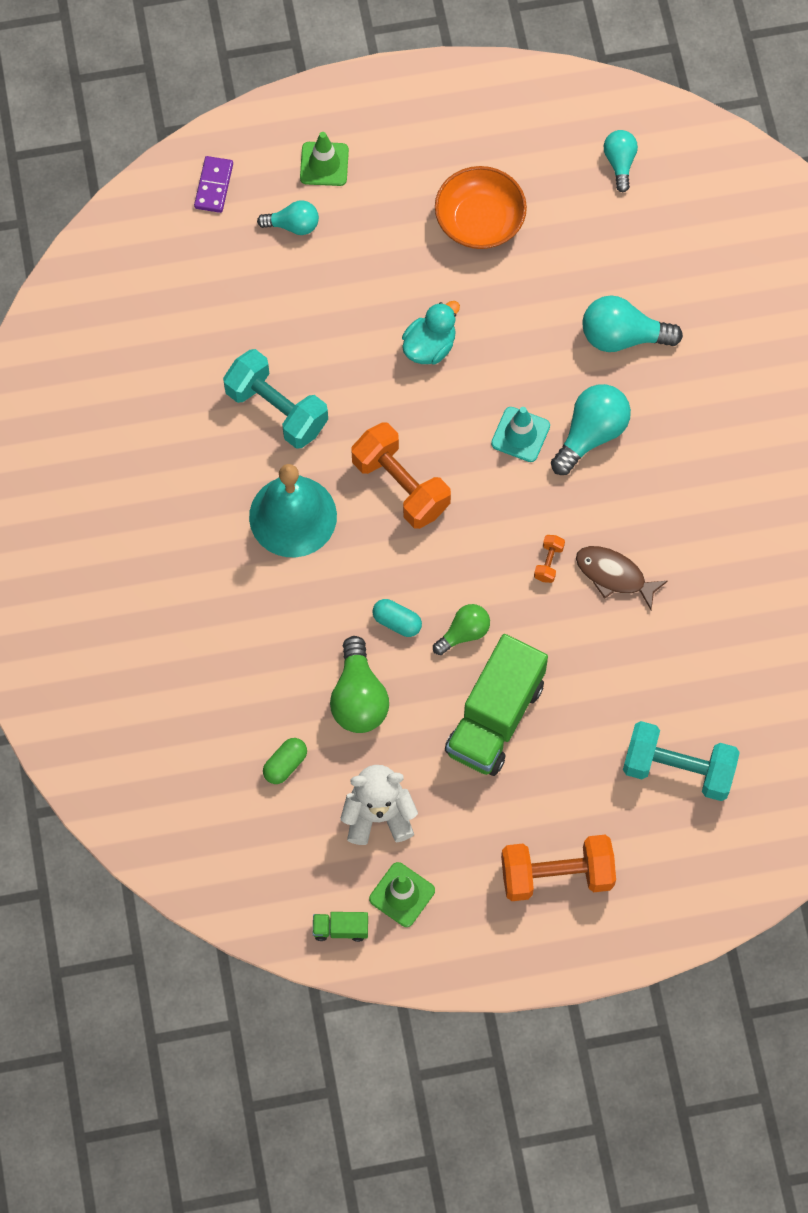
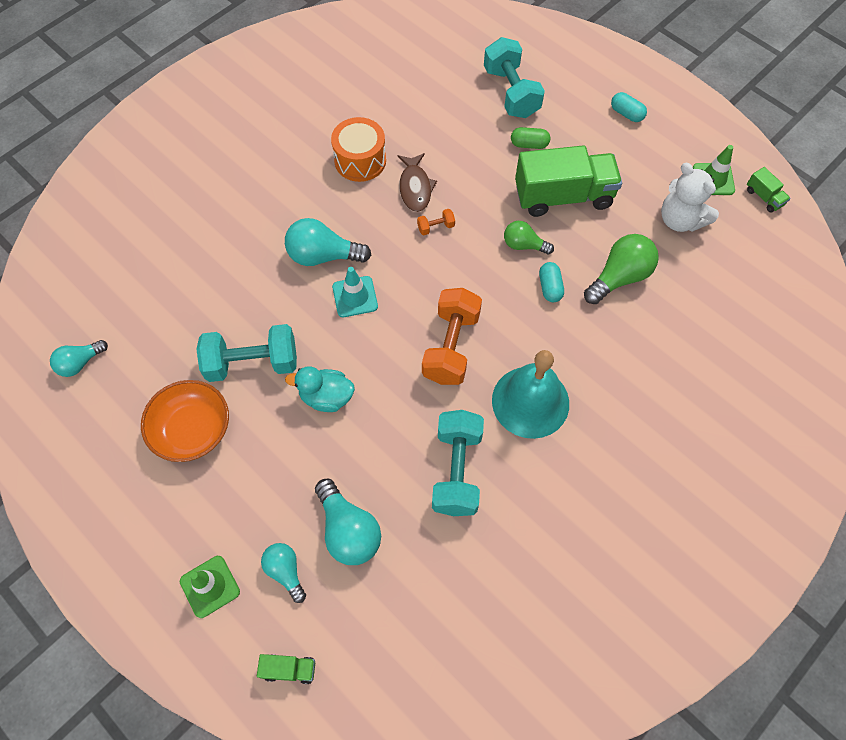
camera: 125 degrees left, 5 degrees down
(213, 186) = (289, 669): purple domino -> green truck
(285, 764) = (700, 291): green capsule -> green capsule (529, 144)
(512, 304) = (252, 363): none -> turquoise dumbbell
(556, 875) = (626, 114): orange dumbbell -> turquoise capsule
(622, 336) = (232, 279): turquoise light bulb -> turquoise light bulb (348, 530)
(691, 543) = (360, 160): none -> orange drum

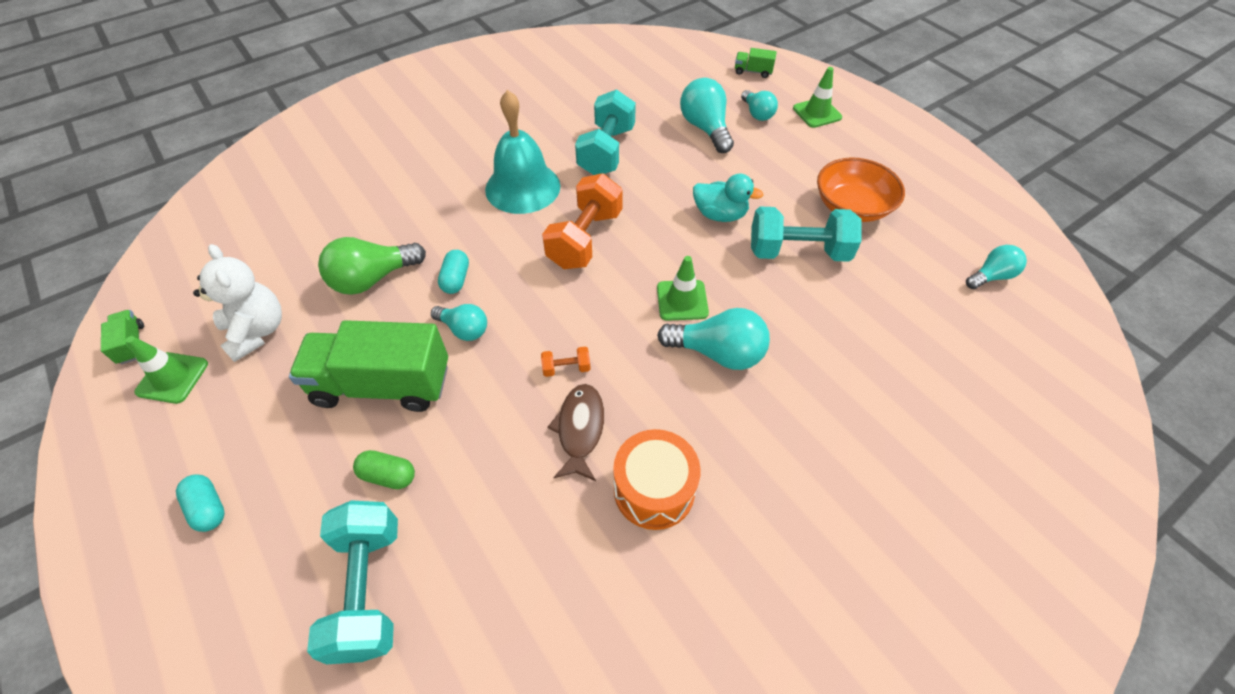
camera: 170 degrees left, 10 degrees down
(355, 297) = (682, 300): turquoise traffic cone -> green traffic cone
(523, 245) = (464, 329): green light bulb -> turquoise light bulb

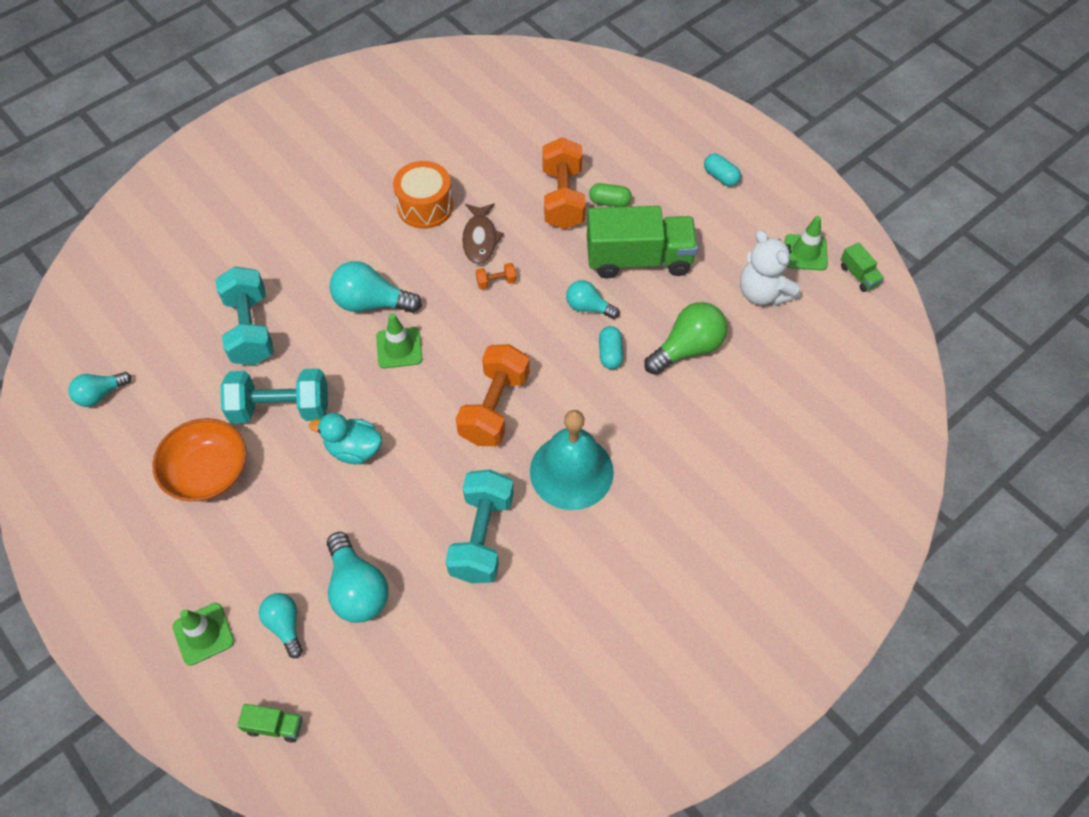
camera: 175 degrees right, 5 degrees up
(368, 589) = (598, 146): turquoise dumbbell -> turquoise dumbbell (250, 329)
(453, 488) = (563, 198): none -> orange dumbbell

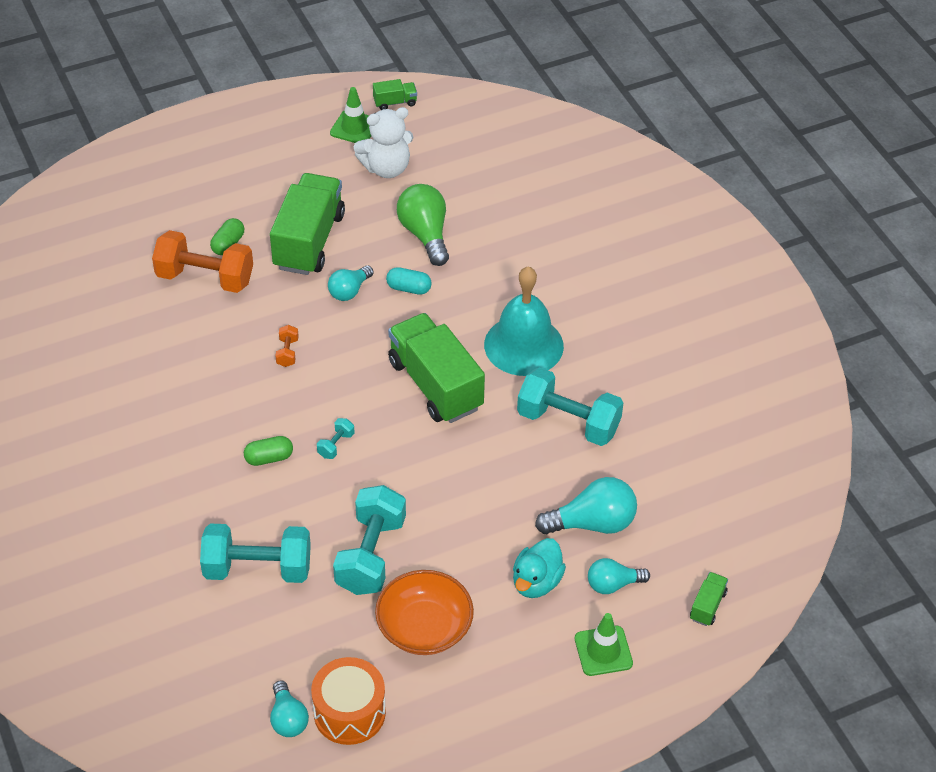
camera: 75 degrees left, 10 degrees down
(354, 449) = (442, 502): turquoise duck -> turquoise duck (536, 582)
(371, 303) = (269, 458): turquoise light bulb -> green capsule
(399, 348) = (336, 445): green traffic cone -> turquoise dumbbell
(425, 206) = (160, 390): orange drum -> orange drum (349, 712)
(480, 239) = (227, 354): brown fish -> none
(494, 407) = (435, 385): orange dumbbell -> green truck
(720, 177) = (237, 157): turquoise capsule -> none

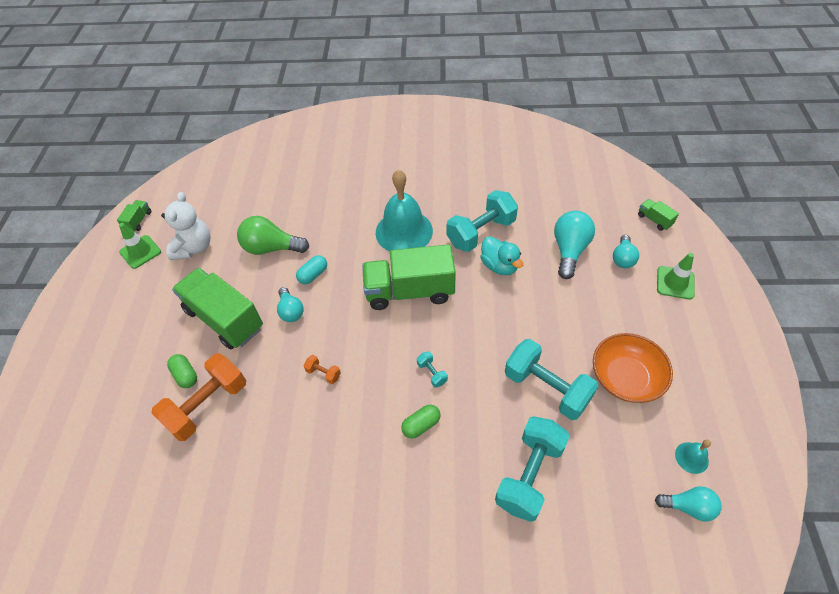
camera: 60 degrees left, 5 degrees up
(269, 458) = (421, 425): green capsule -> green capsule turned 45 degrees clockwise
(349, 712) = (691, 457): orange drum -> turquoise bell
(536, 582) = (607, 297): turquoise duck -> turquoise duck (499, 266)

